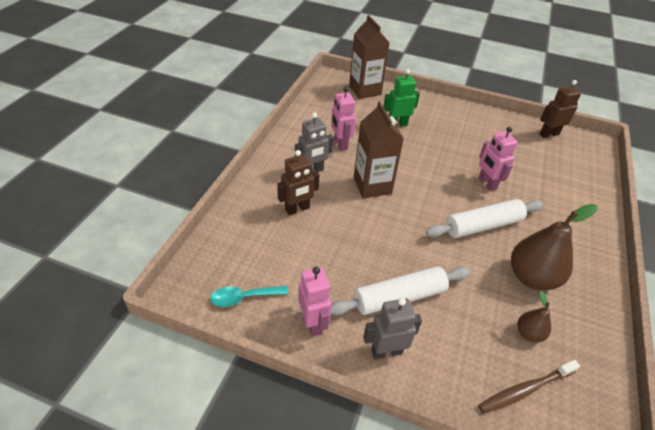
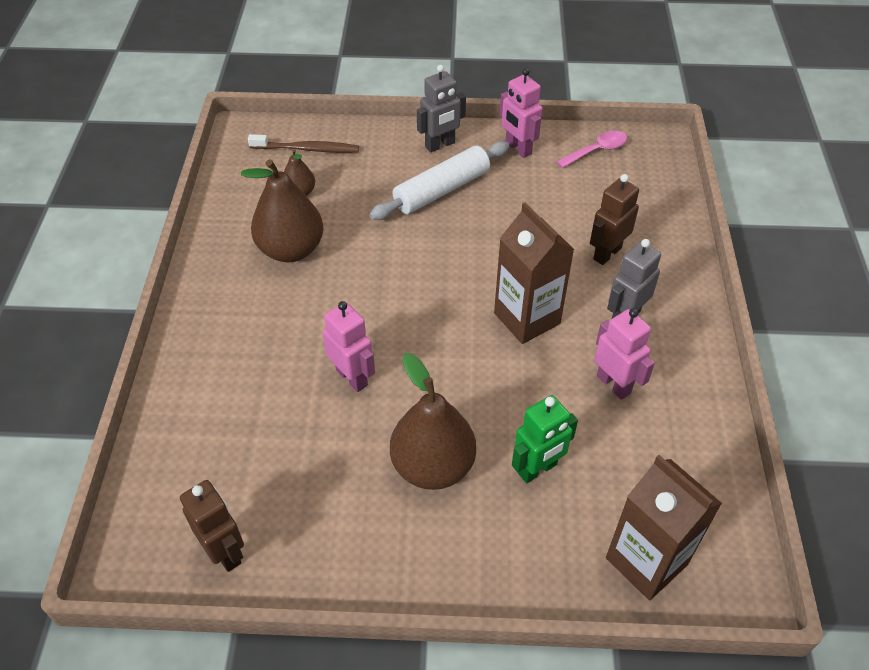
camera: 165 degrees right, 5 degrees up
(243, 298) = (597, 150): turquoise spoon -> pink spoon
(448, 138) = (433, 466): none -> brown pear
(482, 225) = (355, 301): white rolling pin -> none
(525, 390) = (307, 149): brown toothbrush -> brown toothbrush turned 45 degrees clockwise
(548, 134) = (225, 552): brown robot -> brown robot turned 90 degrees counterclockwise

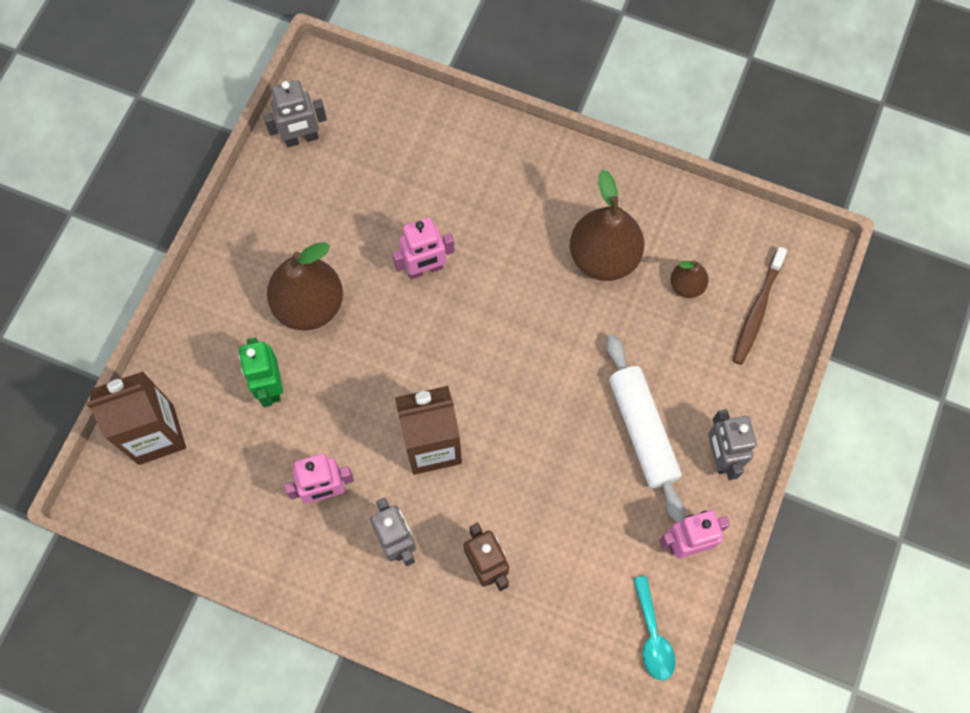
camera: 110 degrees right, 20 degrees up
(225, 552) = (301, 138): brown robot -> grey robot
(597, 150) = (652, 636): pink spoon -> turquoise spoon

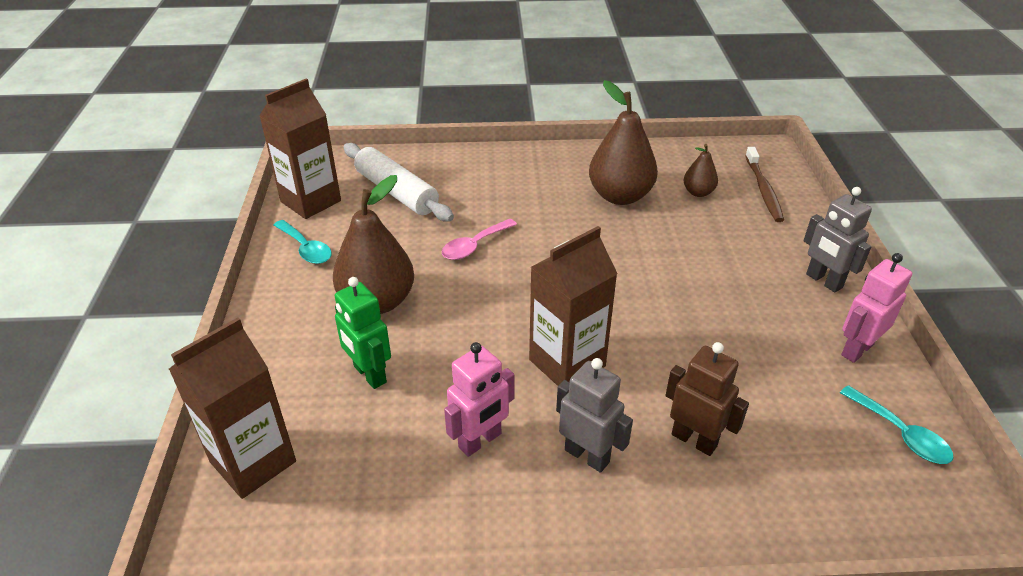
camera: 25 degrees left, 30 degrees down
(273, 208) = (306, 249): none -> turquoise spoon
(301, 138) = (311, 201): grey robot -> brown carton
(425, 269) = (474, 246): pink robot -> pink spoon
(642, 430) = (745, 287): white rolling pin -> white rolling pin (396, 192)

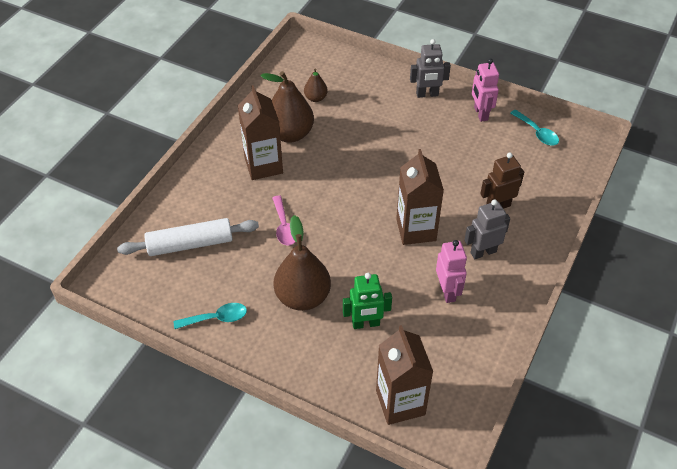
camera: 60 degrees left, 10 degrees up
(311, 201) = (159, 298): brown carton -> brown carton (263, 165)
(763, 190) = (336, 70): brown toothbrush -> none
(901, 434) = (537, 133): turquoise spoon -> turquoise spoon turned 60 degrees clockwise

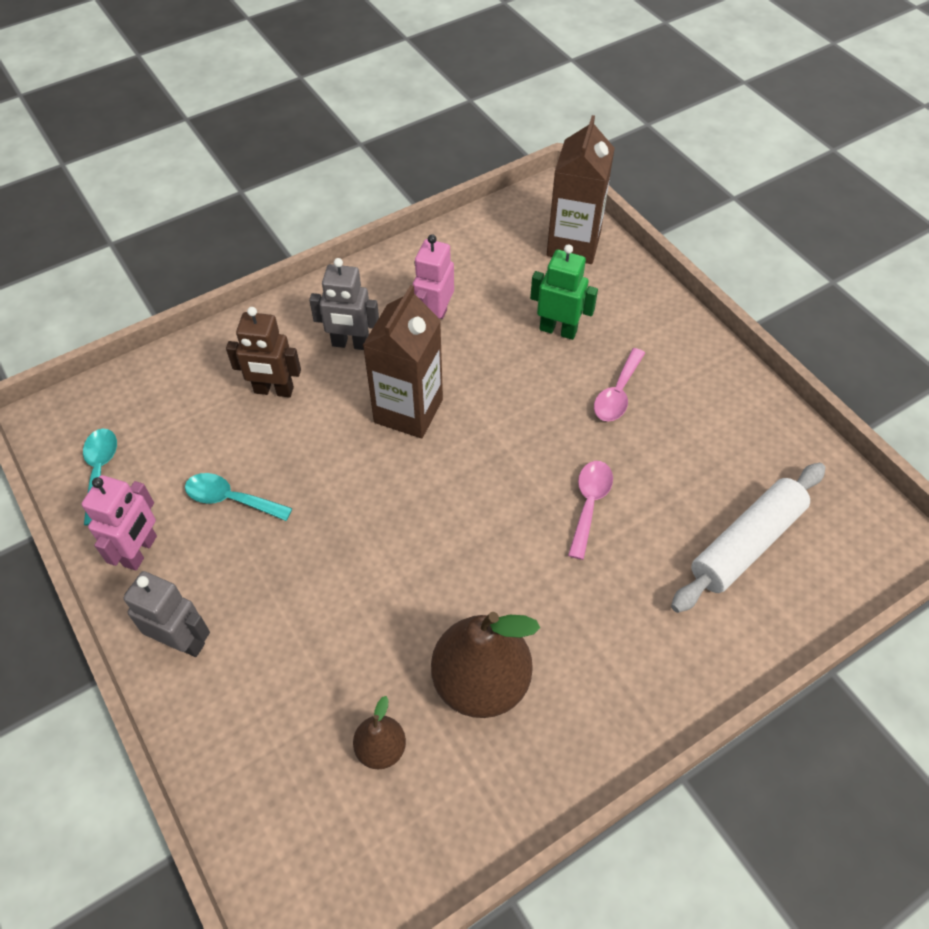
camera: 150 degrees left, 5 degrees up
(190, 244) = (746, 543): white rolling pin -> white rolling pin turned 60 degrees counterclockwise
(216, 318) = (745, 418): turquoise spoon -> turquoise spoon (230, 499)
(263, 165) = (564, 635): brown carton -> none
(303, 297) = (617, 394): brown pear -> pink spoon

